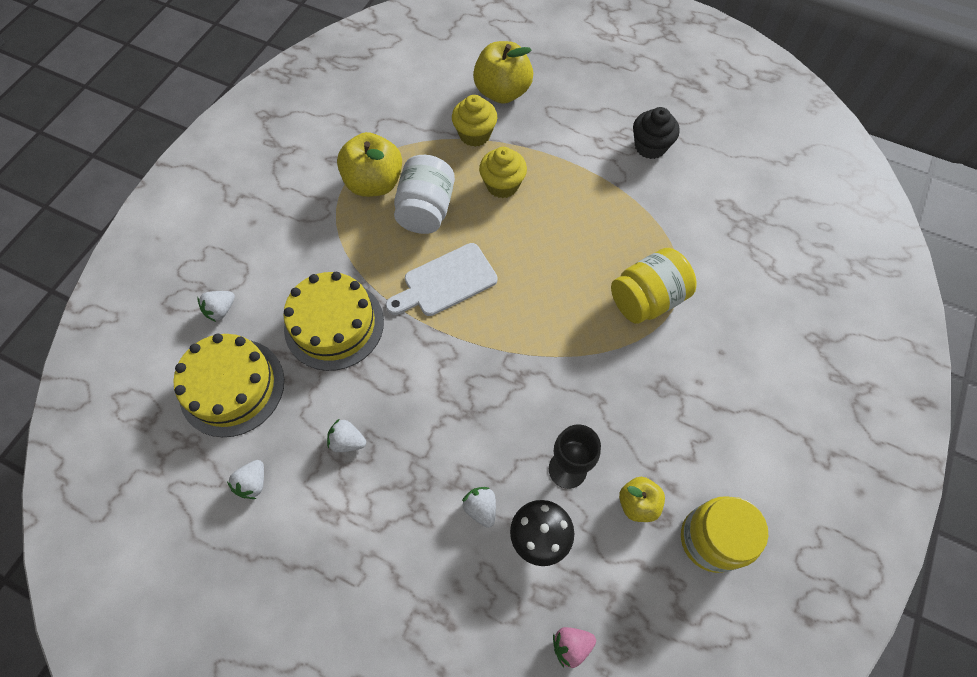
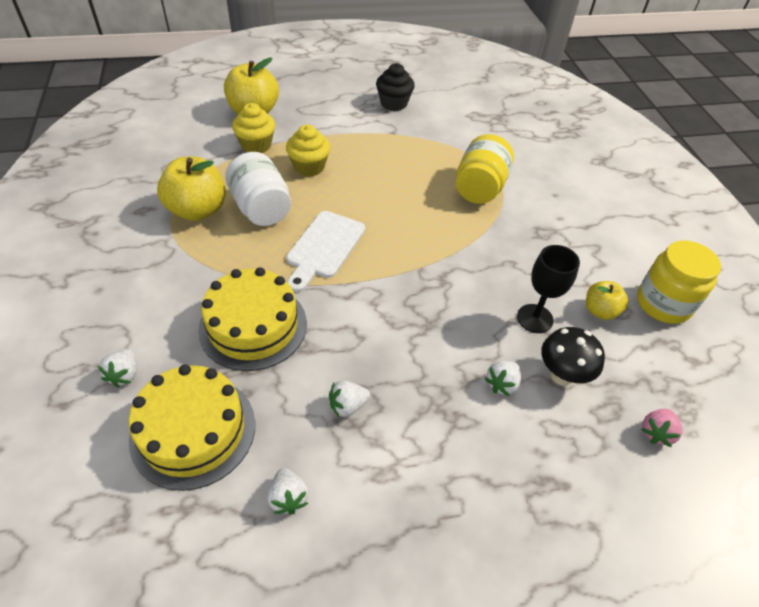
camera: 40 degrees left, 15 degrees down
(481, 508) = (502, 384): white strawberry -> white strawberry turned 75 degrees counterclockwise

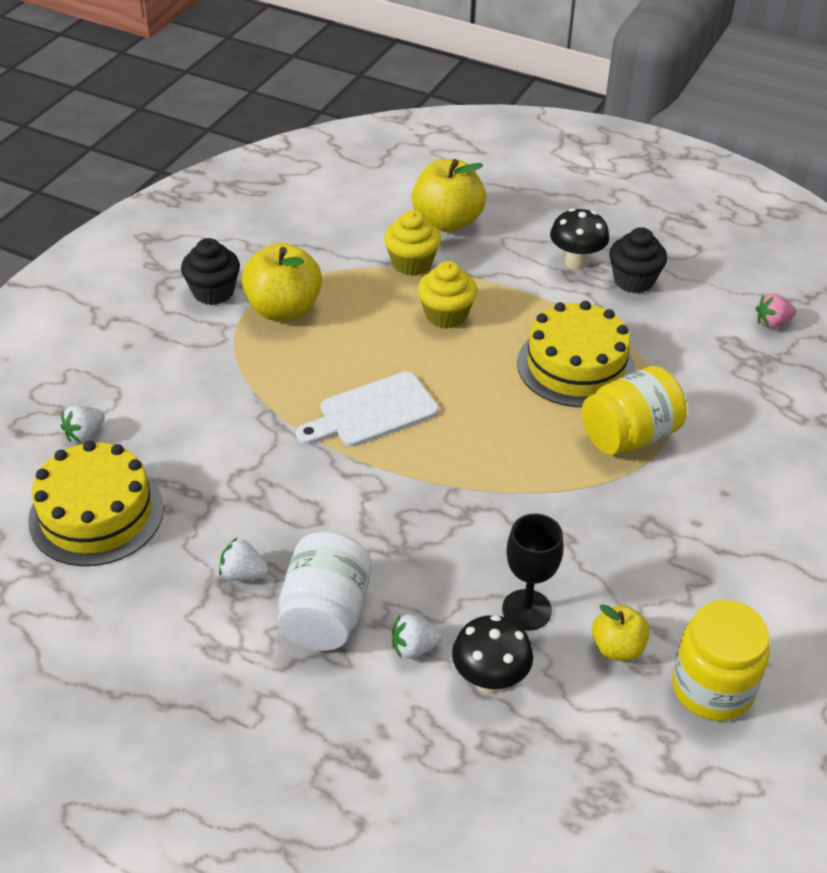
camera: 40 degrees right, 5 degrees down
(133, 221) = (213, 292): none -> black cupcake
(253, 326) = (229, 452): yellow cake -> yellow cake (575, 366)
(261, 208) = (349, 338): white jar -> white jar (325, 615)
(288, 497) = (120, 615): white strawberry -> none
(353, 106) = (576, 262): none -> black mushroom
(656, 432) = (530, 797): pink strawberry -> pink strawberry (772, 323)

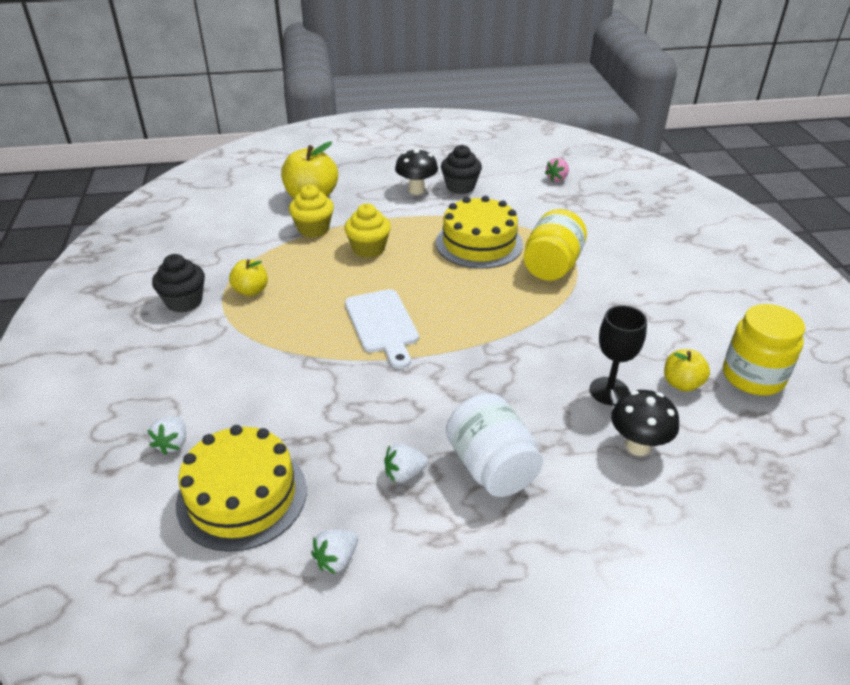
camera: 35 degrees left, 5 degrees down
(283, 309) = (251, 290): yellow apple -> yellow apple, size x0.56
(372, 412) = (382, 325): white cutting board -> white cutting board turned 45 degrees counterclockwise
(414, 648) = (571, 454): white strawberry -> white strawberry (336, 559)

